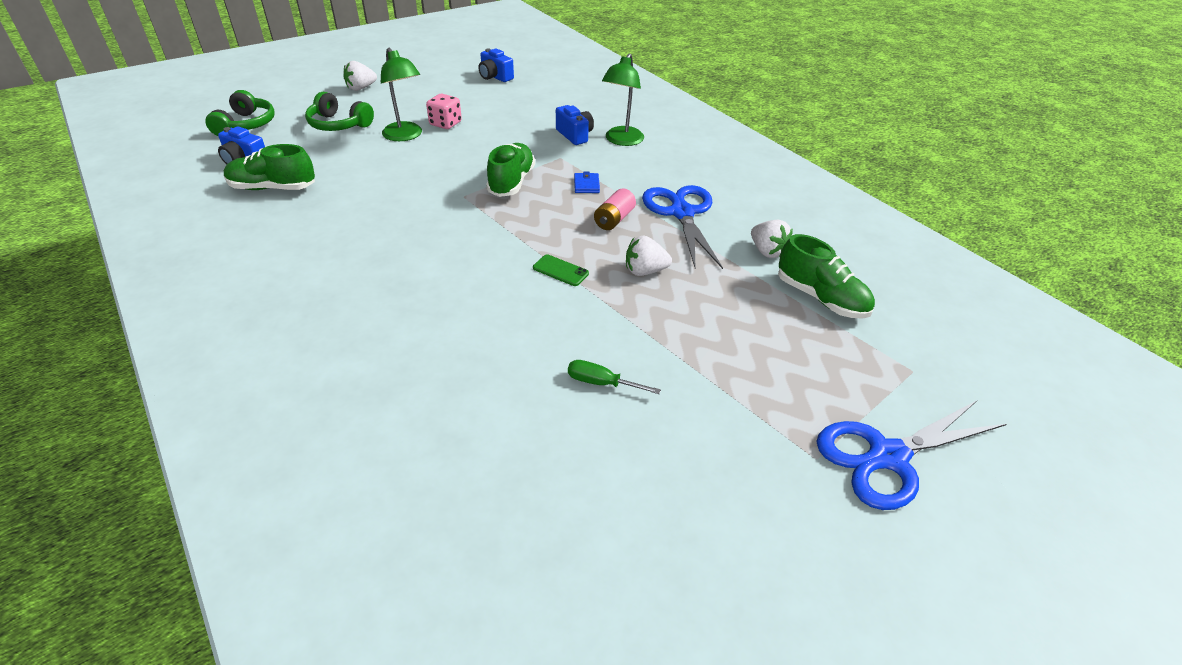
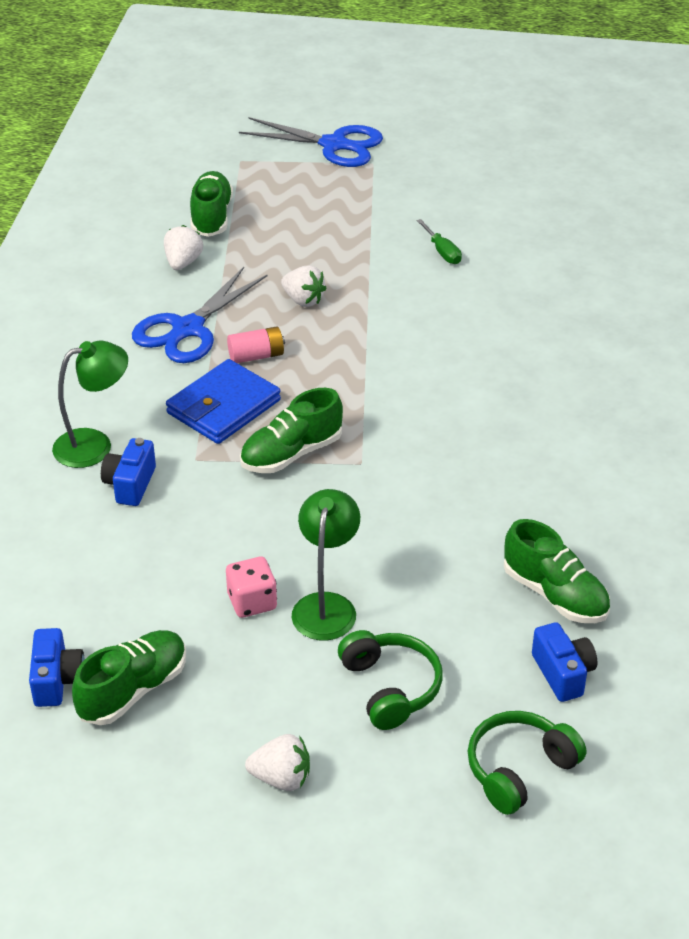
camera: 135 degrees left, 0 degrees up
(459, 85) = (133, 690): none -> green shoe
(560, 271) = (368, 336): green phone -> none
(586, 185) = (223, 407): blue wallet -> blue wallet, size x2.29

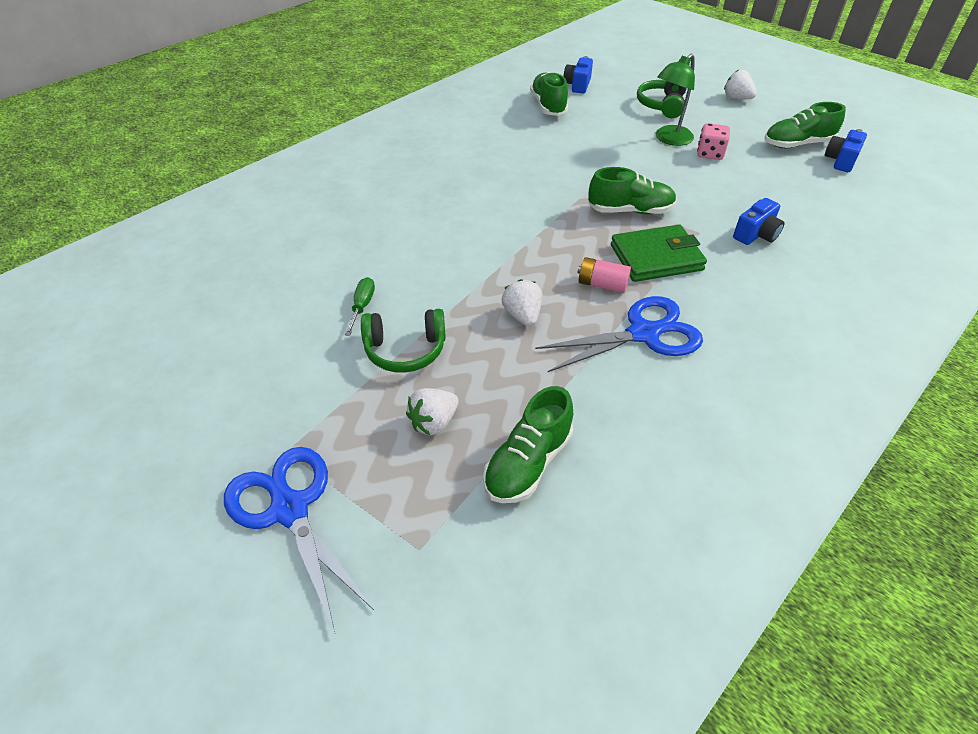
camera: 145 degrees left, 5 degrees up
(94, 445) = (773, 270): green lamp -> none
(183, 263) = (601, 412): white strawberry -> white strawberry (434, 422)
(223, 407) = (656, 257): blue wallet -> green wallet
(519, 769) = (628, 71): green headphones -> green headphones (405, 350)

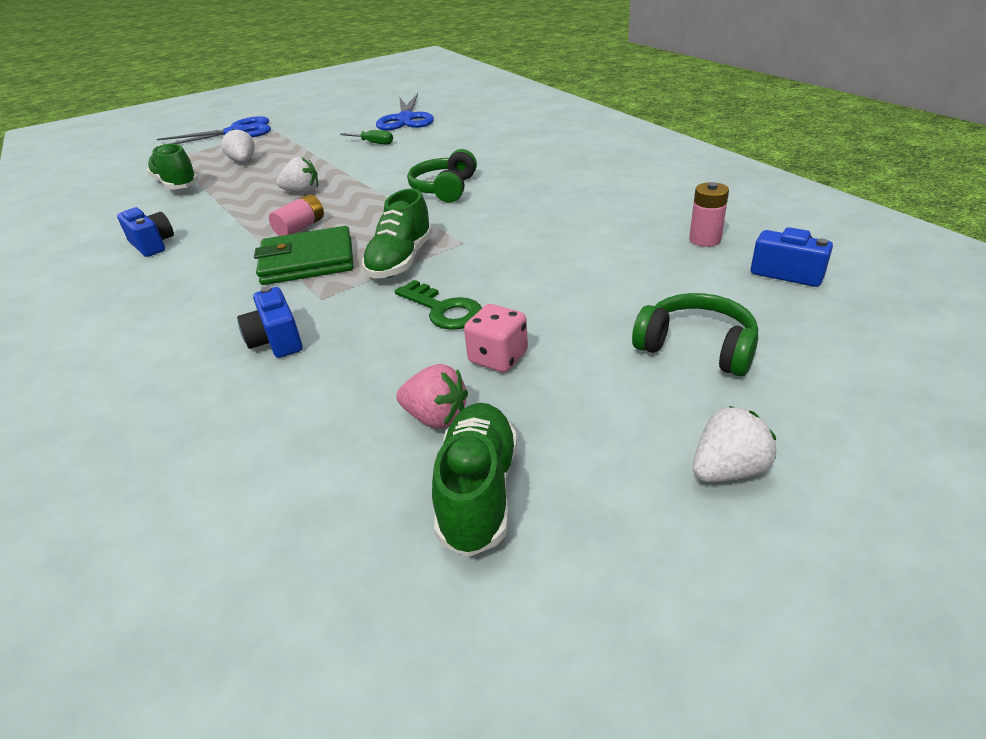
camera: 110 degrees right, 10 degrees down
(405, 350) = (314, 155): green headphones -> green headphones (444, 189)
(548, 106) = (705, 239): green shoe -> pink battery
(643, 334) = (222, 237): blue scissors -> blue scissors (406, 119)
(656, 257) = (307, 261): green wallet -> green wallet turned 75 degrees clockwise
(669, 139) = (563, 327): green lamp -> none
(679, 179) = (443, 310): none -> green key
(767, 162) = (436, 417): none -> pink strawberry
(840, 161) = (379, 538): blue camera -> blue camera (152, 245)

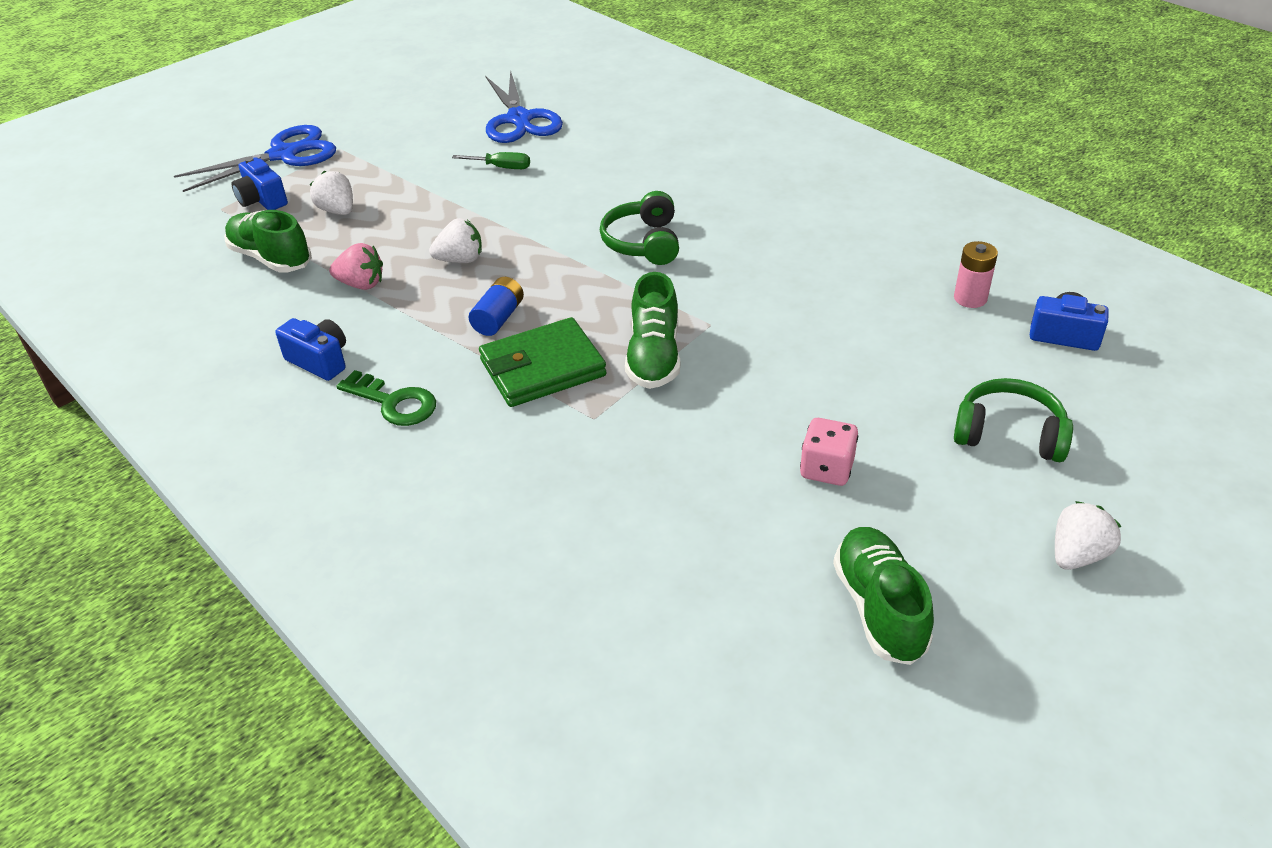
camera: 15 degrees left, 5 degrees up
(276, 340) = (580, 477): blue camera -> blue camera (262, 200)
(300, 228) = (498, 318): pink battery -> blue battery
(436, 417) = (801, 542): pink strawberry -> pink strawberry (361, 284)
(443, 310) = (739, 418): green key -> green key (394, 402)

